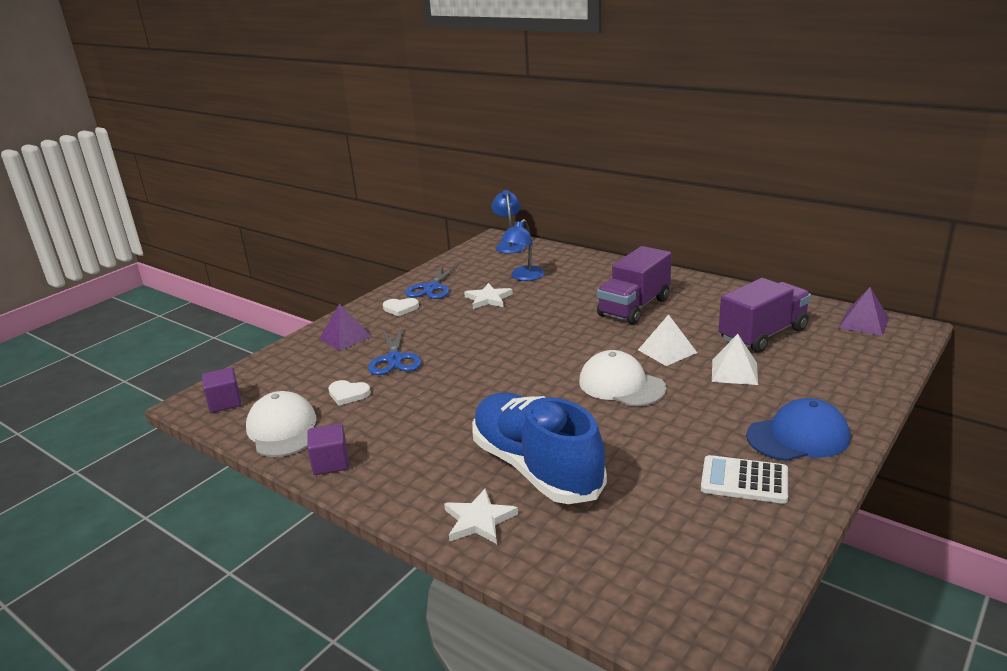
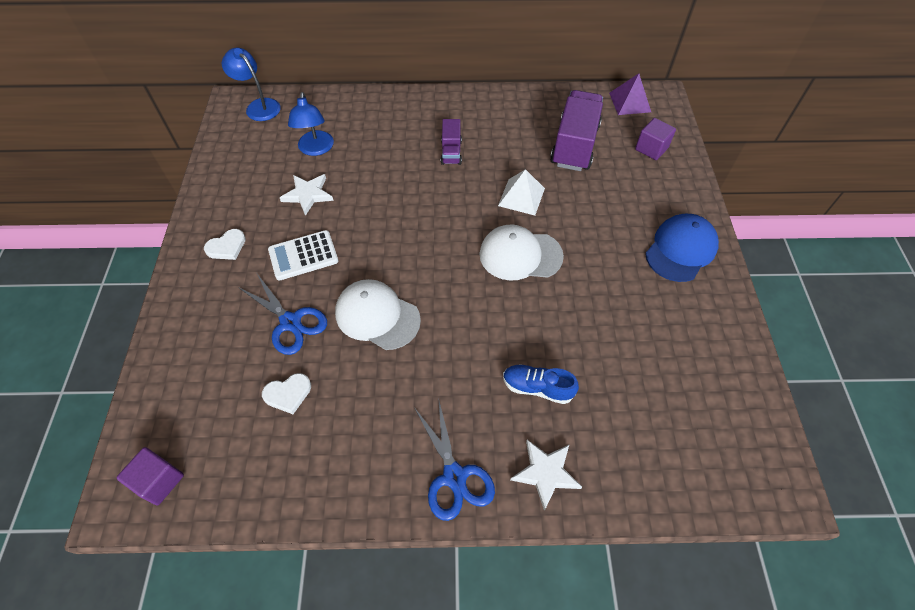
camera: 40 degrees left, 30 degrees up
(283, 429) = (267, 479): white cap -> white cap (377, 316)
(331, 463) = (359, 491): purple cube -> purple cube (651, 149)
(345, 337) = (205, 317): purple pyramid -> none
(432, 288) = (233, 202): blue scissors -> blue scissors (454, 476)
(536, 468) = (537, 388): blue shoe -> blue shoe, size x0.44
(634, 307) = (451, 152): purple truck -> purple truck, size x0.52
(734, 371) = (588, 198): white pyramid -> none
(744, 480) = (683, 314): white calculator -> white calculator (303, 256)

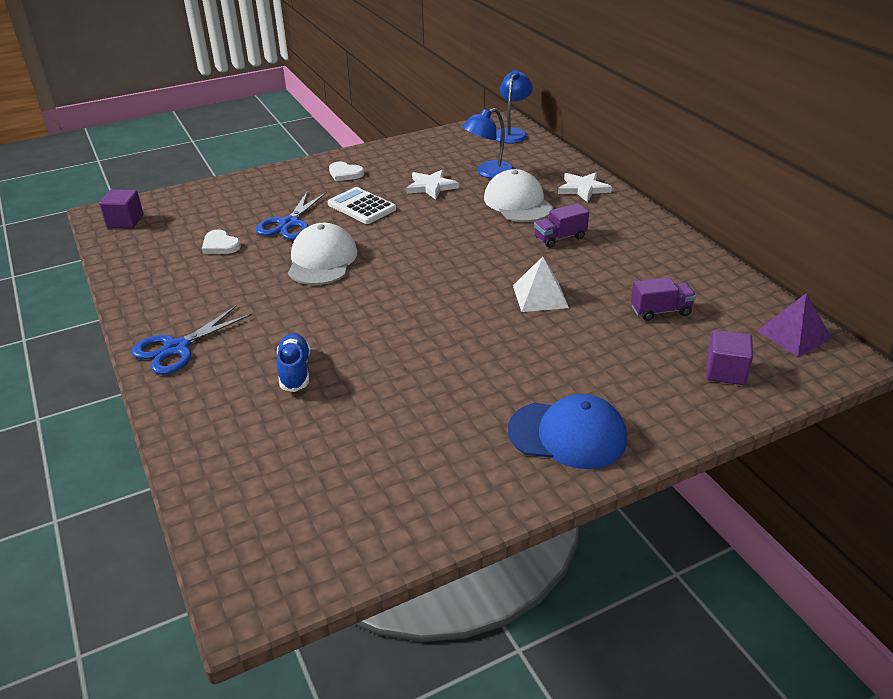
camera: 65 degrees right, 20 degrees down
(520, 255) = (456, 317): white cap -> white cap (518, 202)
(545, 473) = (200, 401): white star -> white star (583, 189)
(574, 145) = (660, 311): purple truck -> purple truck, size x0.52

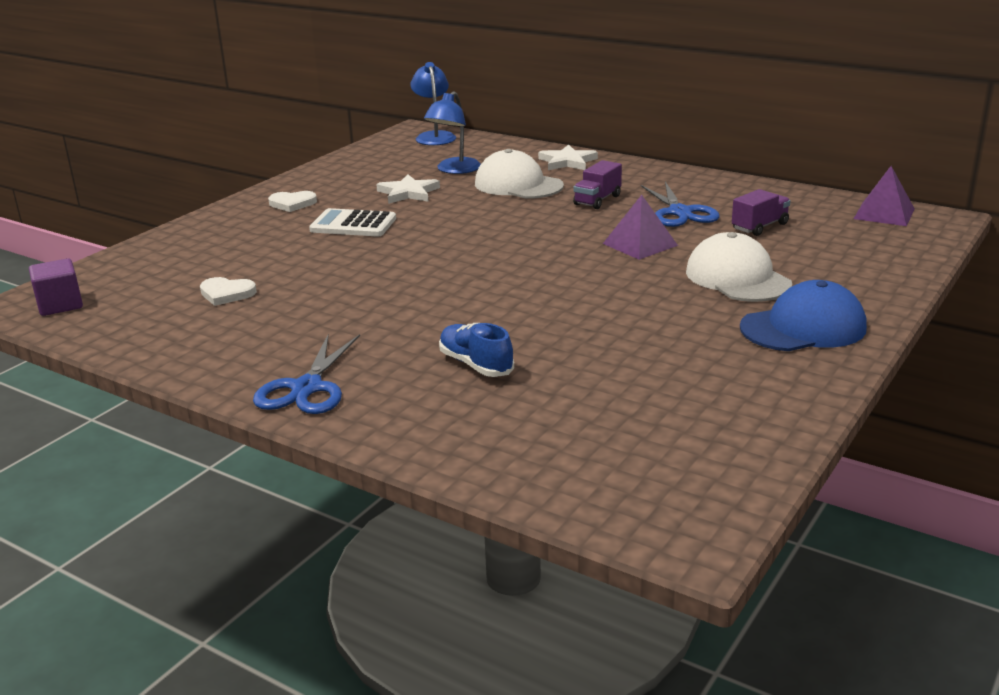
camera: 30 degrees left, 10 degrees down
(289, 224) = (287, 257): blue scissors -> blue scissors (680, 212)
(322, 260) = (372, 275): white cap -> white cap (737, 278)
(540, 296) = (640, 244): white pyramid -> purple pyramid
(725, 372) = (867, 250): purple cube -> none

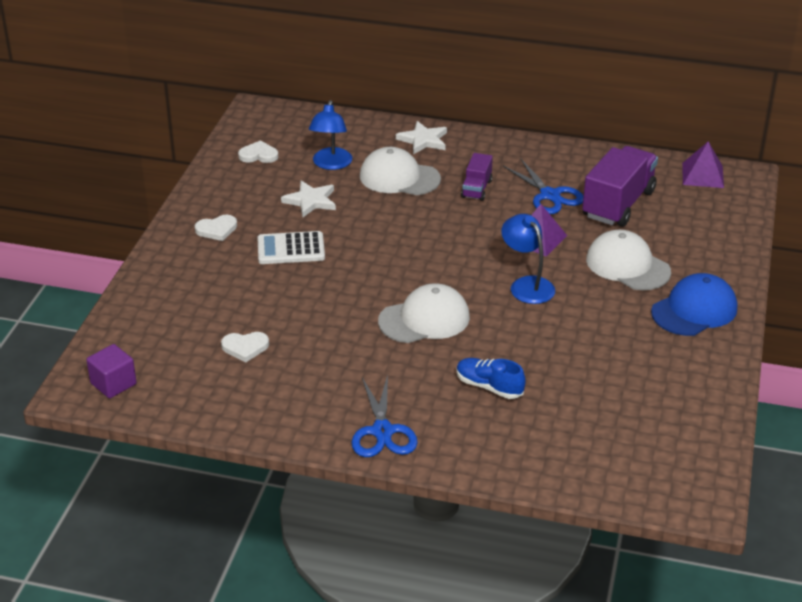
camera: 20 degrees left, 10 degrees up
(387, 158) = (258, 155): none -> white heart
(434, 136) = (281, 118): blue lamp -> blue lamp (527, 285)
(448, 295) = (424, 319): none -> white cap
(759, 227) = (618, 204): purple truck -> purple truck, size x1.93

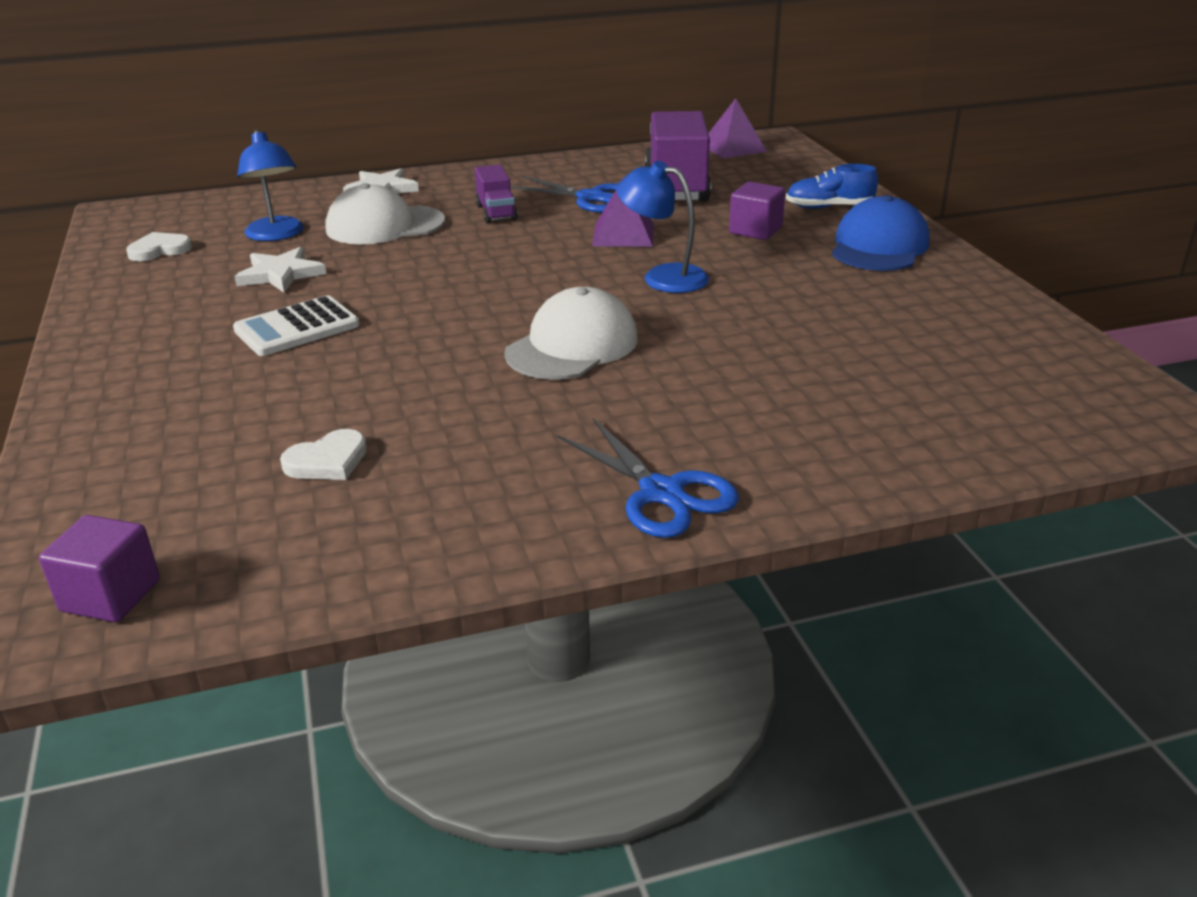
camera: 30 degrees left, 5 degrees down
(217, 229) = (156, 338): white heart -> none
(489, 387) = (746, 389): blue shoe -> blue shoe (829, 207)
(627, 265) = (755, 230): white cap -> purple cube

